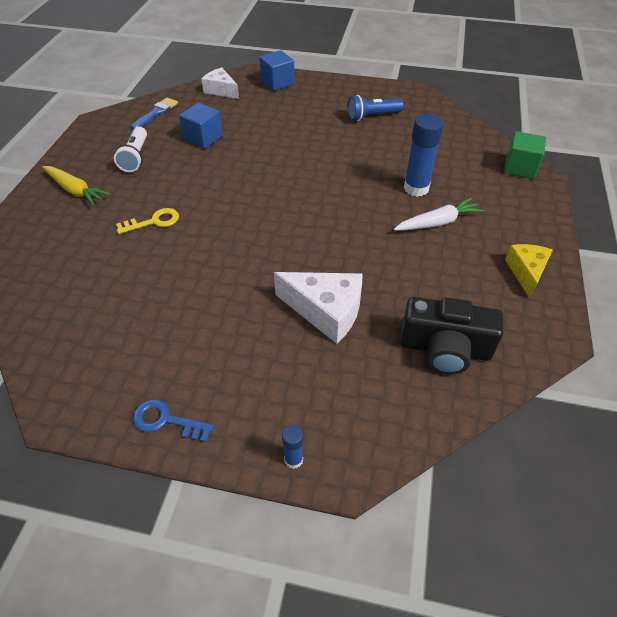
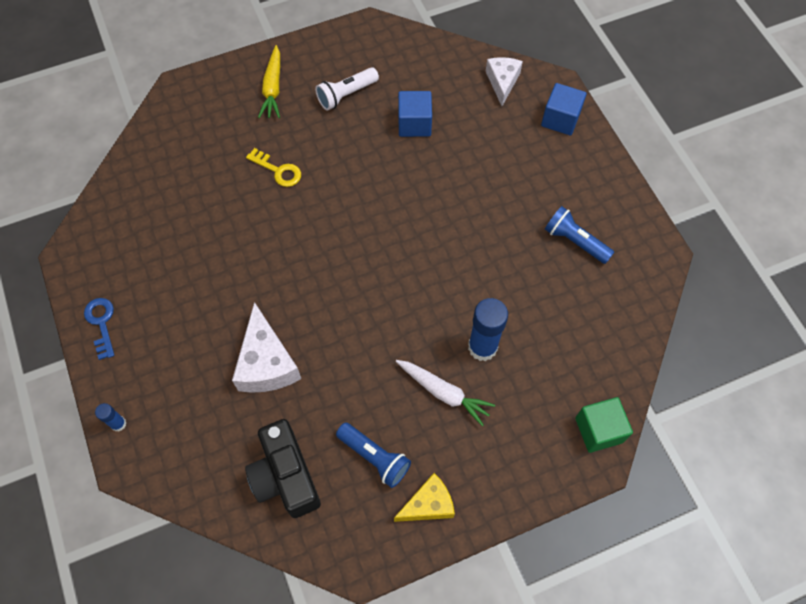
camera: 55 degrees right, 15 degrees up
(156, 113) = (421, 60): blue brush -> none
(465, 284) = (374, 457): none -> blue flashlight

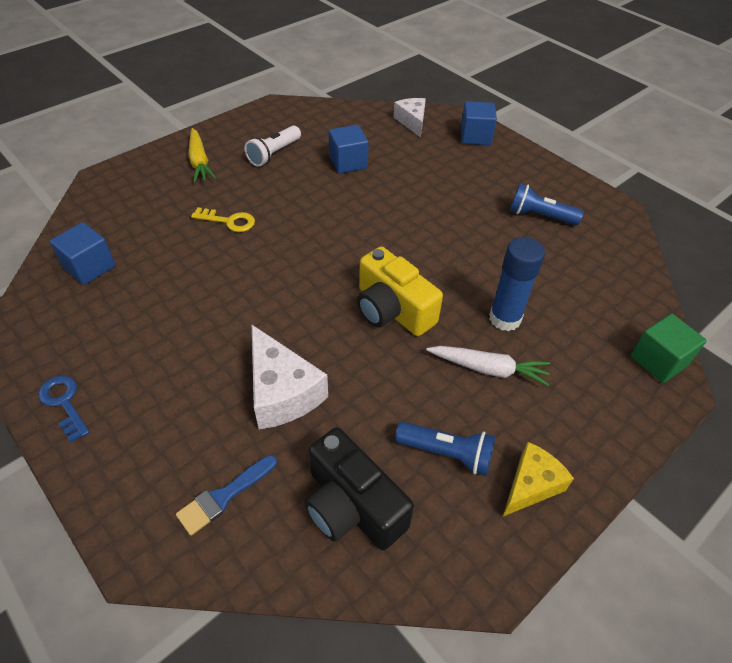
camera: 20 degrees left, 15 degrees down
(118, 424) = (114, 509): blue glue stick -> none
(147, 192) = (89, 267): none -> blue cube
(196, 439) = (224, 496): none -> blue brush
(387, 309) = (392, 310): none -> yellow camera

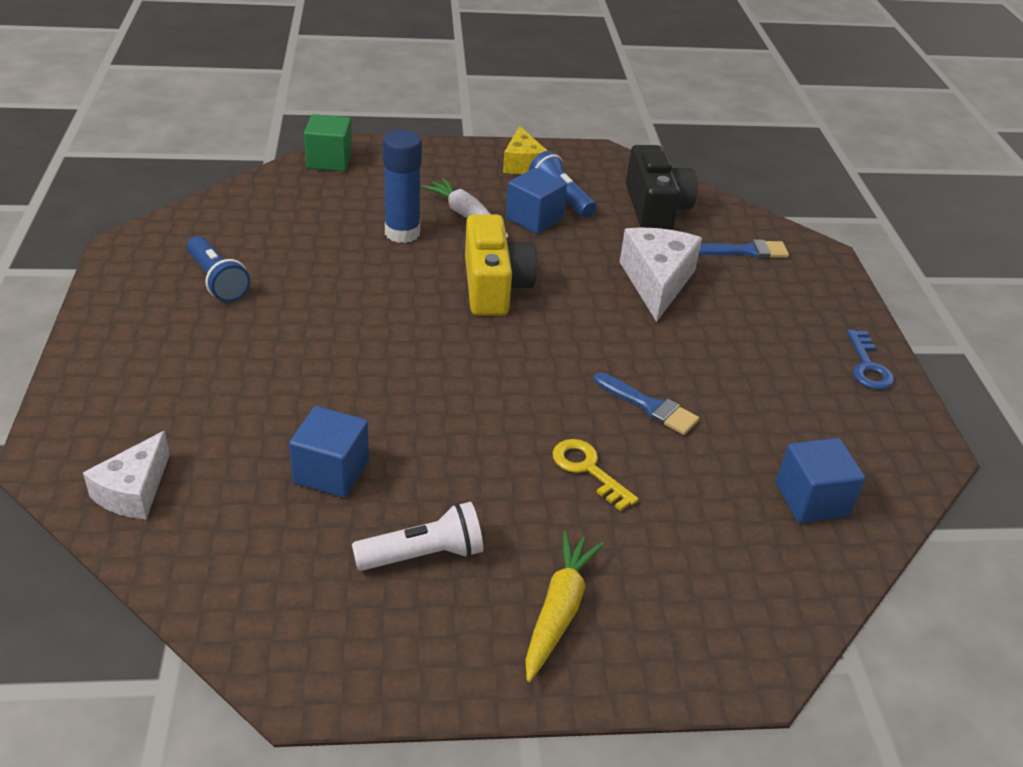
camera: 145 degrees left, 10 degrees down
(218, 275) = (649, 406): none -> blue brush
(475, 136) = (95, 410): blue cube -> blue cube (534, 219)
(531, 485) = (522, 164): yellow cheese -> yellow cheese turned 90 degrees counterclockwise

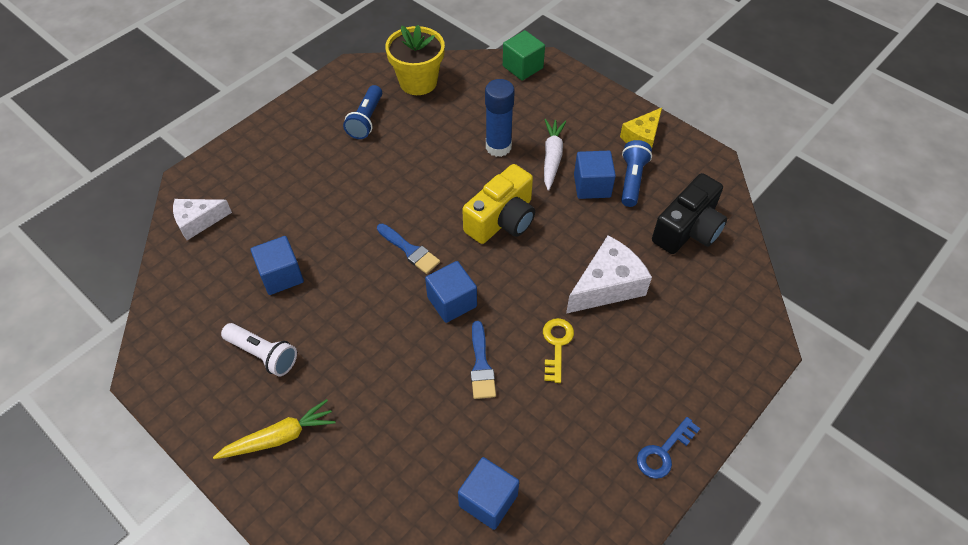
camera: 50 degrees right, 15 degrees up
(230, 221) = (418, 82): none -> yellow flower pot
(548, 377) = (452, 302): none -> blue cube
(588, 469) = (395, 375): yellow key -> yellow key (557, 345)
(746, 251) = (707, 306): blue brush -> blue brush (409, 250)

